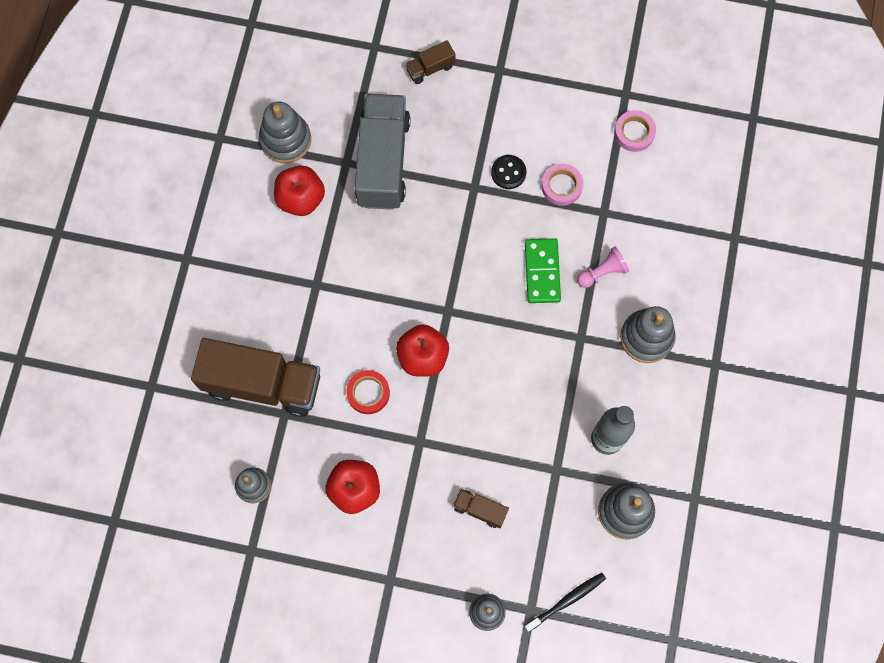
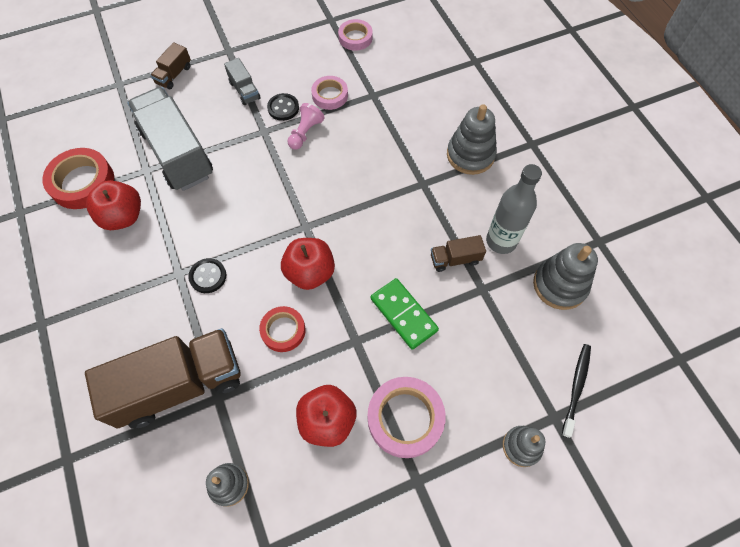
camera: 35 degrees left, 10 degrees down
(285, 140) = (82, 182): grey stacking toy -> red tape
(338, 303) = (208, 276): none -> black button
(414, 529) = (405, 418): none -> pink tape
(480, 509) = (448, 362): brown truck -> brown truck (455, 259)
(485, 129) = (244, 90): none -> grey truck
(542, 272) = (359, 157): green domino -> green domino (404, 314)
(602, 272) = (403, 132): pink pawn -> pink pawn (305, 133)

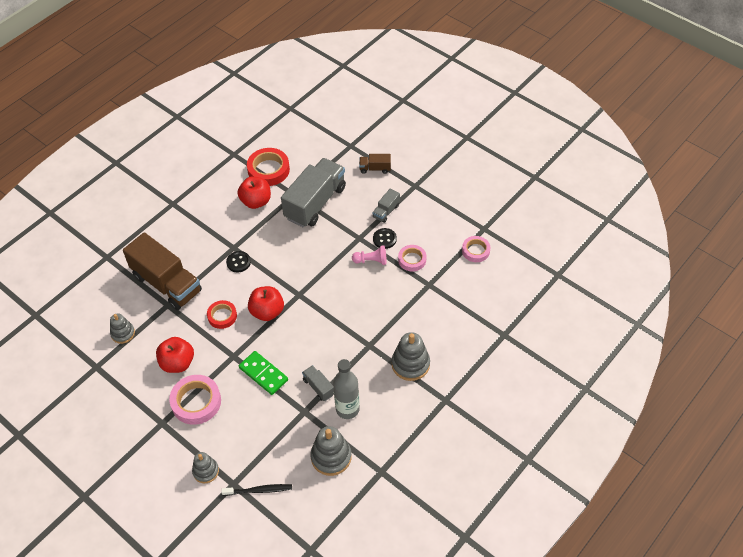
camera: 65 degrees right, 10 degrees down
(404, 314) = (263, 374): green domino -> green domino turned 75 degrees counterclockwise
(455, 259) = (318, 387): brown truck -> grey truck

